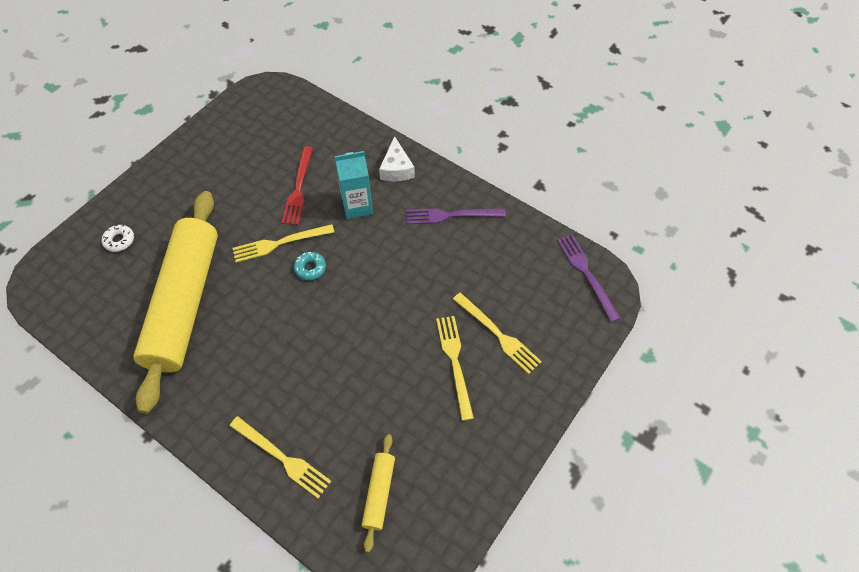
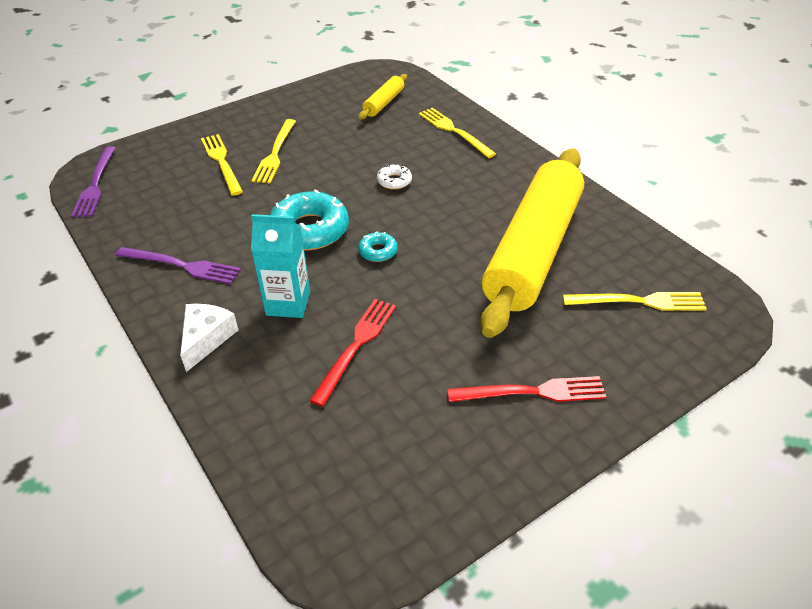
camera: 160 degrees left, 15 degrees down
(119, 240) = (623, 338): white donut -> white donut (394, 181)
(181, 188) = (532, 392): none -> red fork
(280, 243) = (405, 285): yellow fork -> yellow fork (638, 302)
(374, 275) = (309, 230): none -> turquoise donut

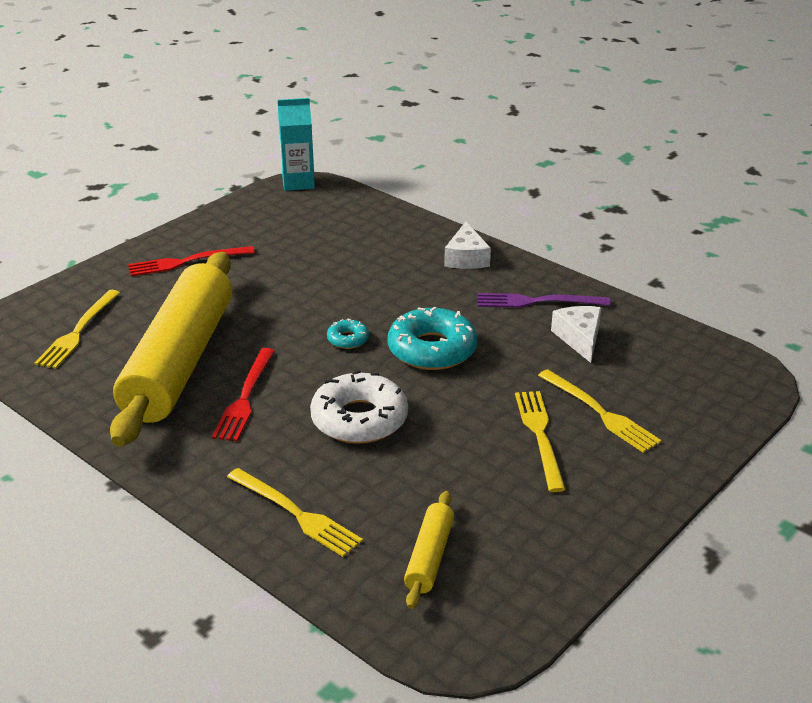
camera: 165 degrees right, 10 degrees down
(95, 184) = (722, 363): purple fork -> none
(180, 221) = (579, 338): none -> white cheese
(288, 303) = (413, 288): turquoise carton -> turquoise carton (298, 183)
(356, 347) = (337, 269): red fork -> red fork (245, 397)
(394, 181) = (359, 419): white donut -> white donut, size x2.09
(638, 302) = (78, 331): yellow fork -> yellow fork turned 60 degrees counterclockwise

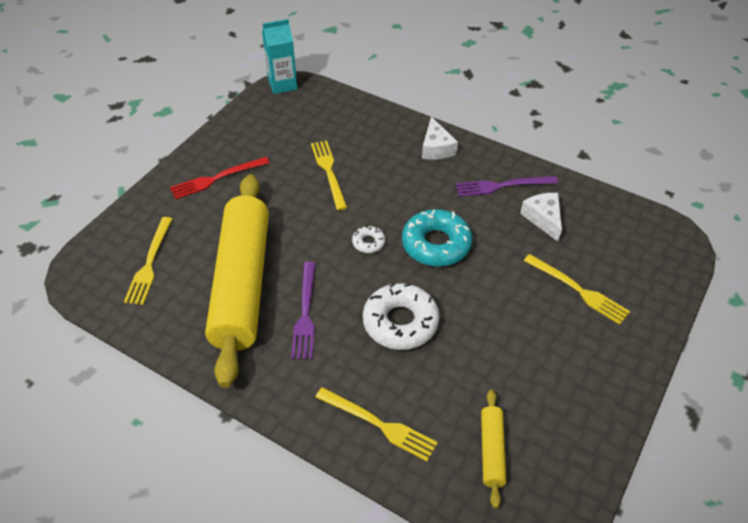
camera: 10 degrees left, 15 degrees up
(245, 397) = (305, 313): red fork -> purple fork
(348, 339) = (368, 243): turquoise donut -> white donut
(540, 436) = (540, 319): yellow fork -> yellow fork (329, 172)

